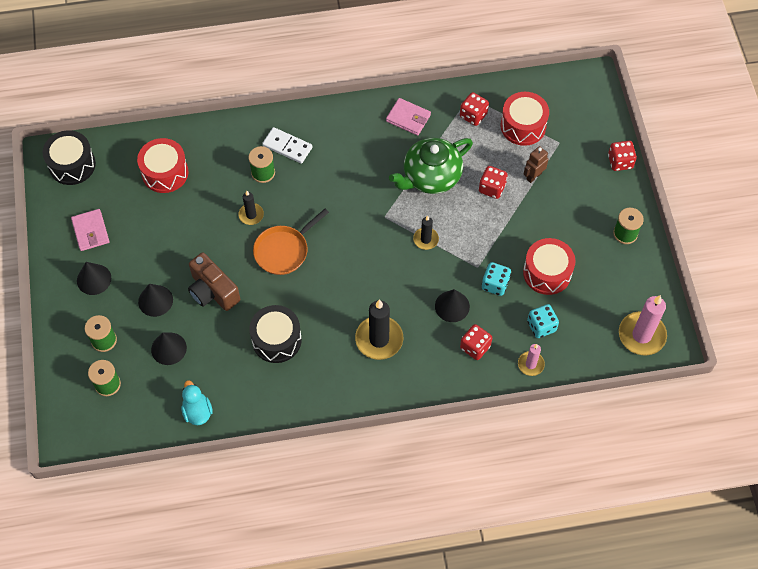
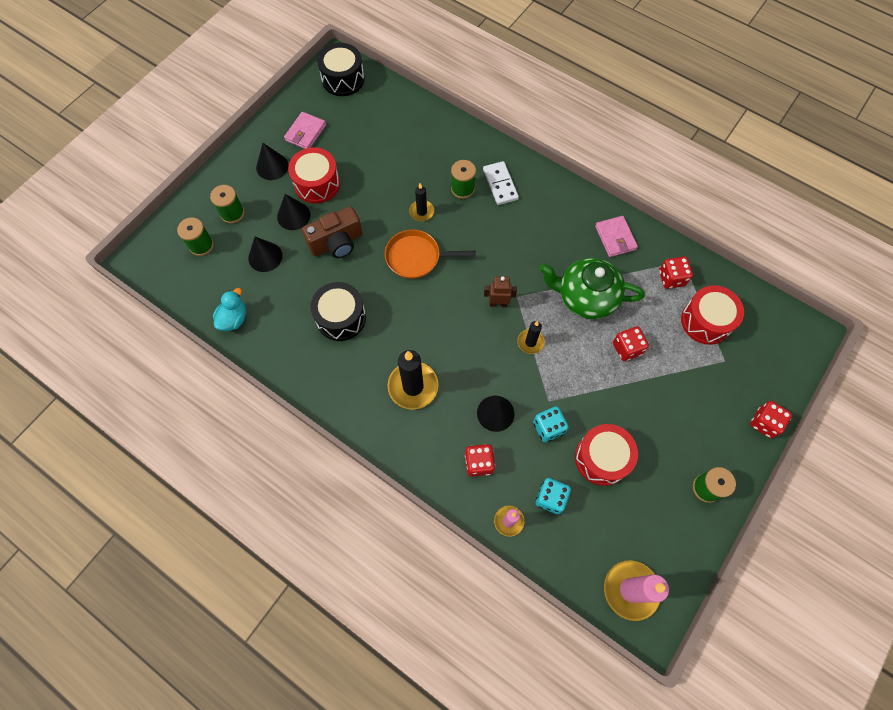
camera: 45 degrees right, 5 degrees up
(165, 172) = (396, 133): red drum -> red drum (317, 184)
(213, 291) = (337, 243): brown camera -> brown camera turned 120 degrees counterclockwise
(533, 176) = (673, 369): brown robot -> brown robot (498, 303)

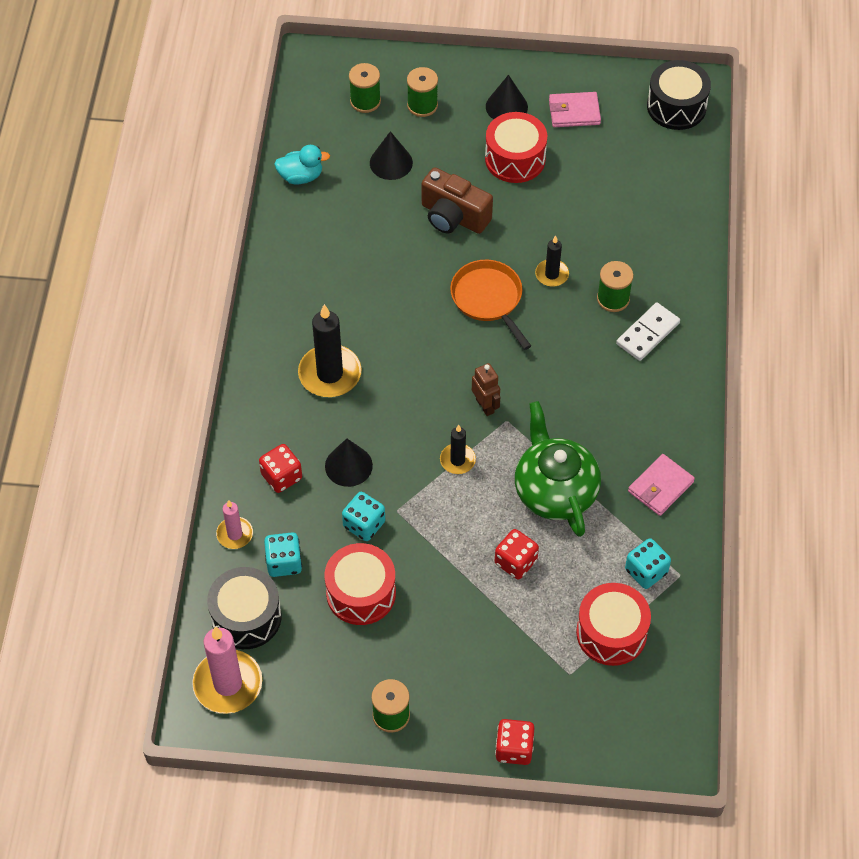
camera: 60 degrees right, 10 degrees down
(293, 215) = (459, 160): black cone -> none
(341, 318) = (366, 268): black drum -> black drum (246, 617)
(671, 278) = (646, 571): red dice -> turquoise dice

